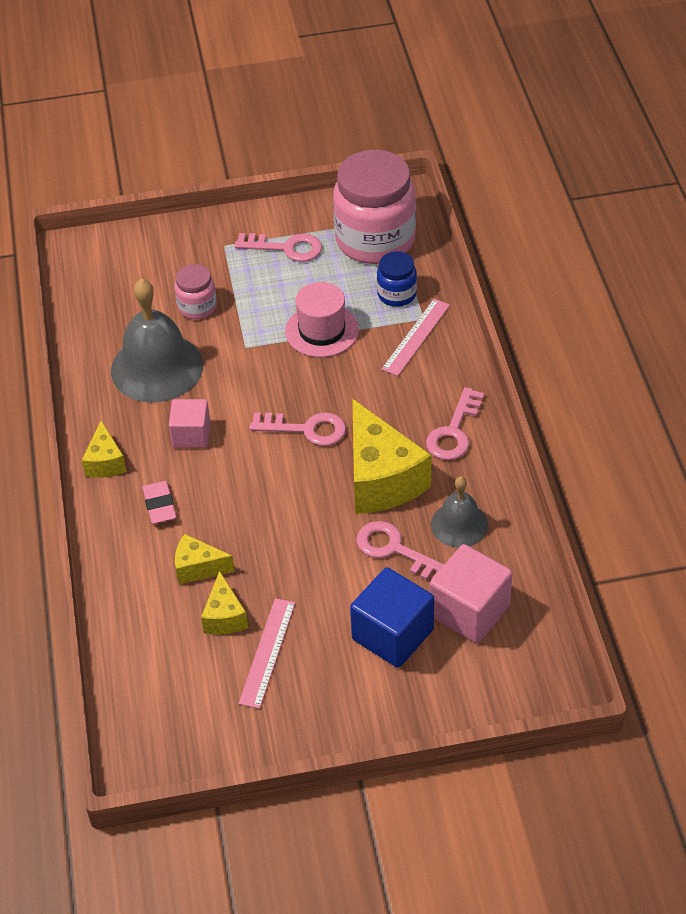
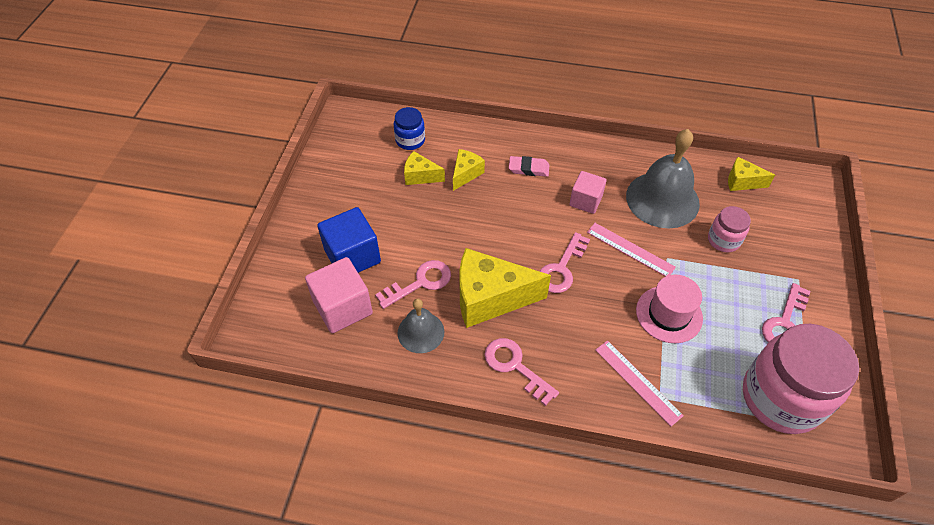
camera: 110 degrees right, 5 degrees up
(105, 462) = (580, 151): yellow cheese -> yellow cheese (742, 182)
(267, 652) = (381, 188): pink ruler -> pink ruler (630, 249)
(397, 294) = (698, 387): blue jar -> blue jar (410, 140)

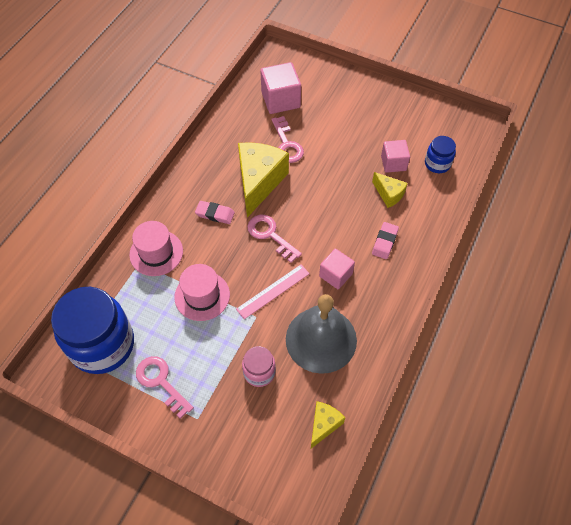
camera: 105 degrees right, 5 degrees up
(352, 256) = (323, 110): blue cube -> none
(420, 176) = (393, 163): yellow cheese -> pink cube
(421, 332) = (245, 137): grey bell -> none
(515, 366) = (198, 183): pink key -> none
(555, 333) = (215, 214): none -> pink eraser
(637, 382) = (156, 253): pink ruler -> pink hat
(781, 398) = (102, 345): pink jar -> blue jar

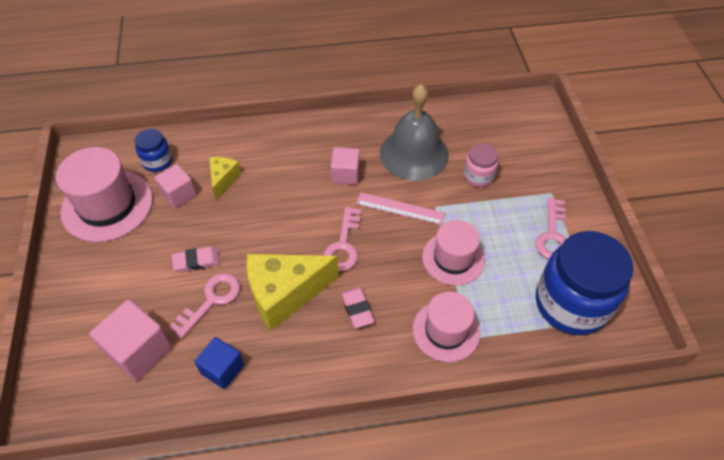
camera: 125 degrees left, 5 degrees down
(235, 130) = (222, 369): none -> blue cube
(324, 425) = (477, 119): yellow cheese -> none
(385, 242) = (283, 158): pink eraser -> pink eraser (196, 261)
(411, 122) = (107, 205): none -> pink hat

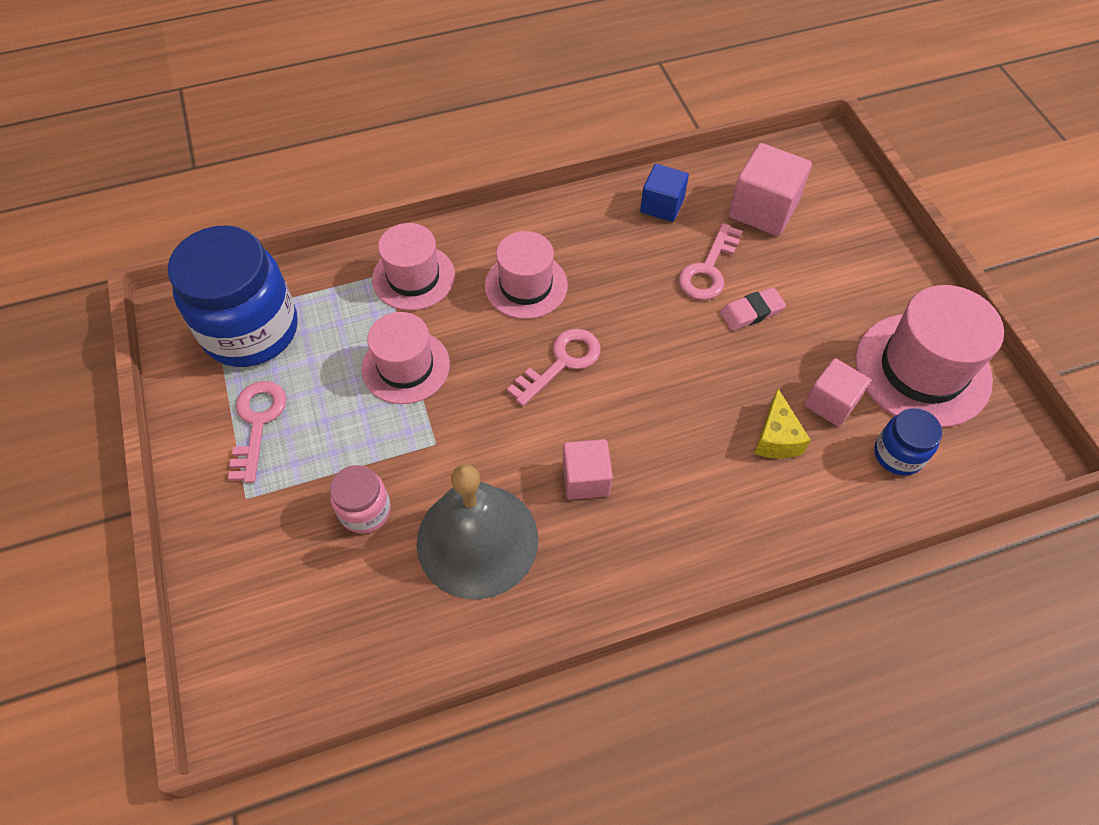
camera: 170 degrees right, 5 degrees up
(285, 294) = (620, 289): yellow cheese -> none
(343, 245) = (561, 362): pink key -> pink key turned 45 degrees clockwise
(357, 309) = (526, 285): pink eraser -> pink hat
(400, 208) = (488, 431): pink ruler -> none

